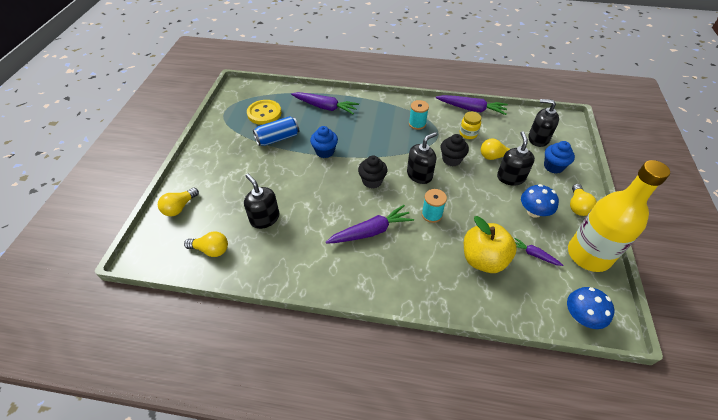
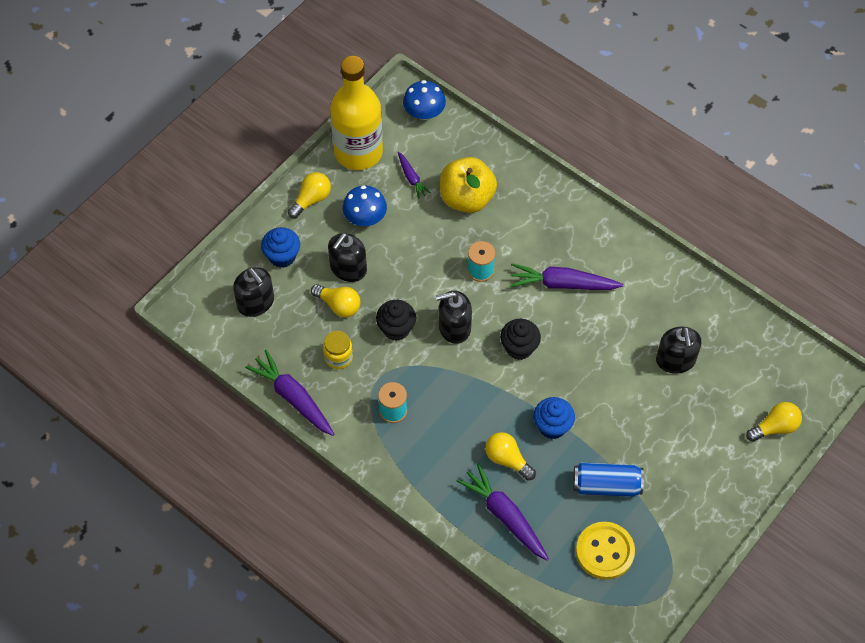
camera: 150 degrees left, 10 degrees up
(211, 250) = (750, 349): yellow light bulb -> yellow light bulb (507, 460)

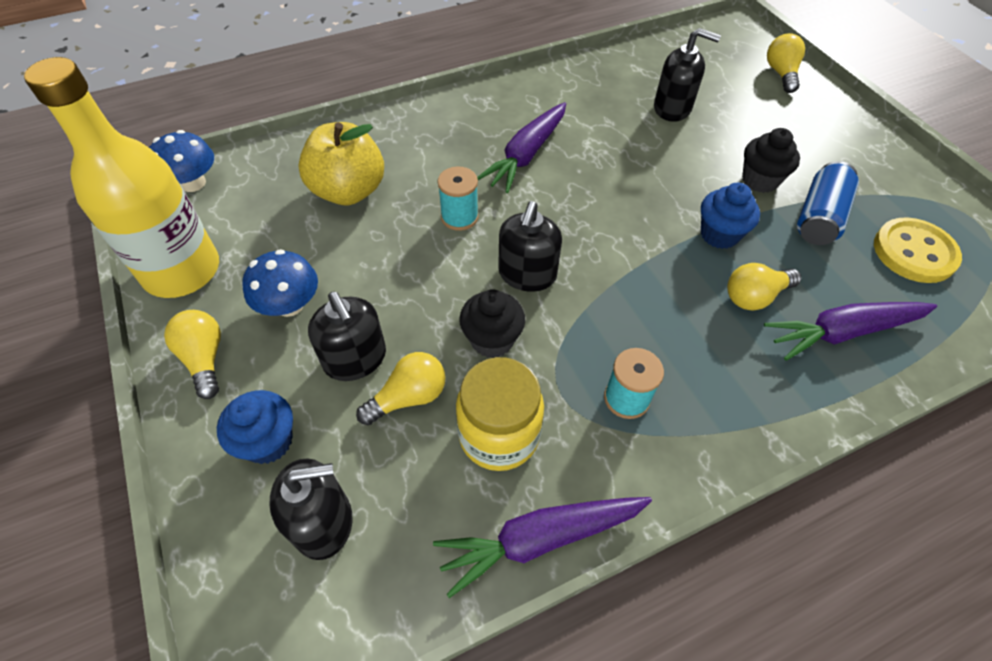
camera: 65 degrees left, 5 degrees down
(338, 357) = (499, 435): yellow jar -> yellow jar, size x1.62
(411, 178) = (273, 231): purple carrot -> none
(519, 348) = (592, 223): black cupcake -> black cupcake (760, 180)

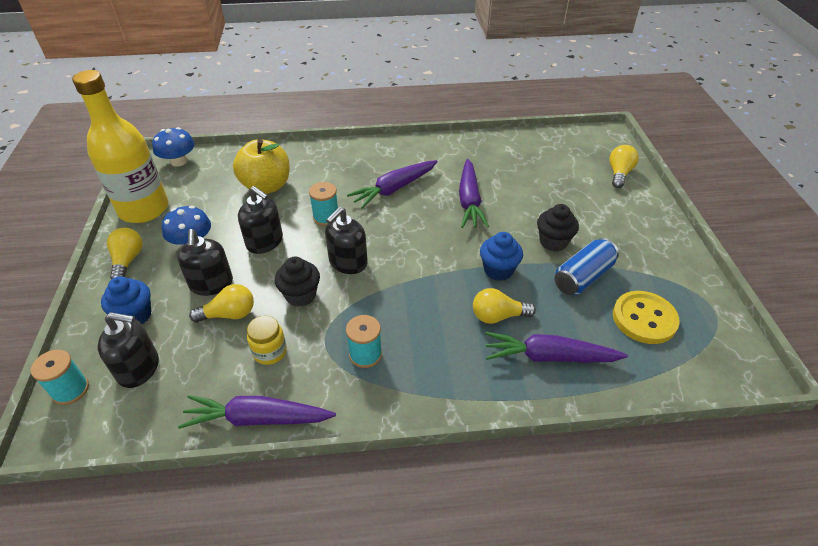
camera: 20 degrees right, 10 degrees down
(235, 592) = (70, 390): none -> turquoise spool
(499, 435) = (270, 352): yellow jar -> yellow jar, size x0.62
(630, 149) = (469, 200): none -> purple carrot
(672, 108) = (518, 180): black soap dispenser -> black soap dispenser (265, 242)

